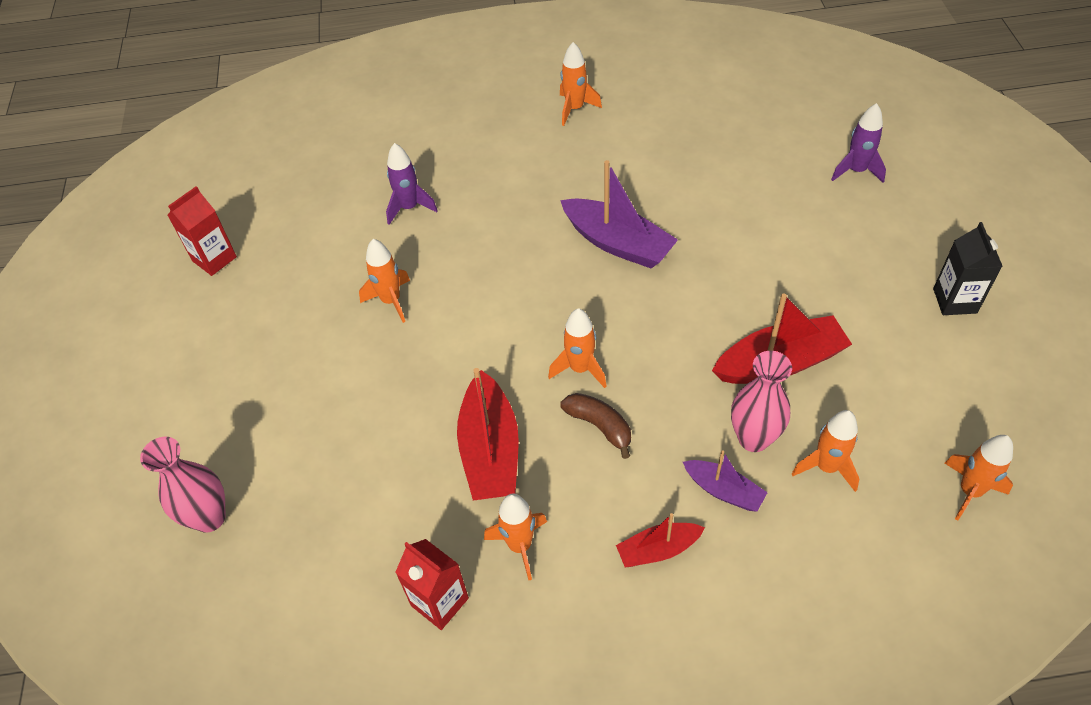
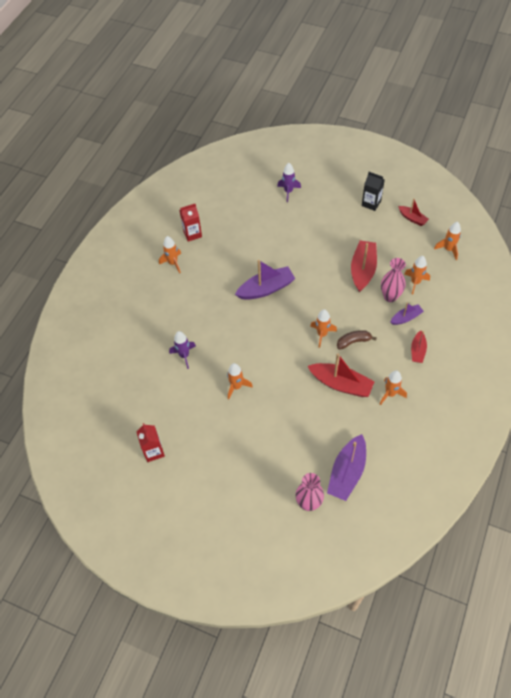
camera: 60 degrees left, 5 degrees up
(302, 551) = (347, 472): none -> purple boat
(439, 602) = (398, 432): red carton -> red carton (192, 234)
(987, 387) = (412, 218): none -> red boat

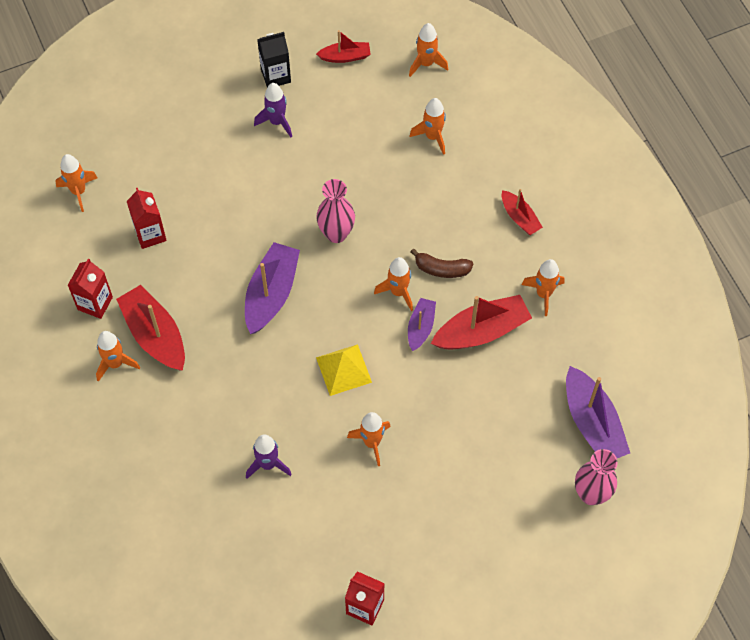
camera: 50 degrees left, 5 degrees up
(236, 187) = (78, 191): none -> orange rocket
(244, 225) = (150, 234): none -> red carton
(260, 346) = (343, 370): none -> yellow pyramid
(288, 192) = (155, 143): purple rocket -> purple rocket (277, 122)
(353, 342) = (442, 269): brown banana -> brown banana turned 105 degrees counterclockwise
(363, 270) = (358, 171): red boat -> red boat (155, 335)
(390, 296) = (423, 178): pink vase -> pink vase (336, 233)
(406, 318) = (467, 189): purple boat -> purple boat (420, 327)

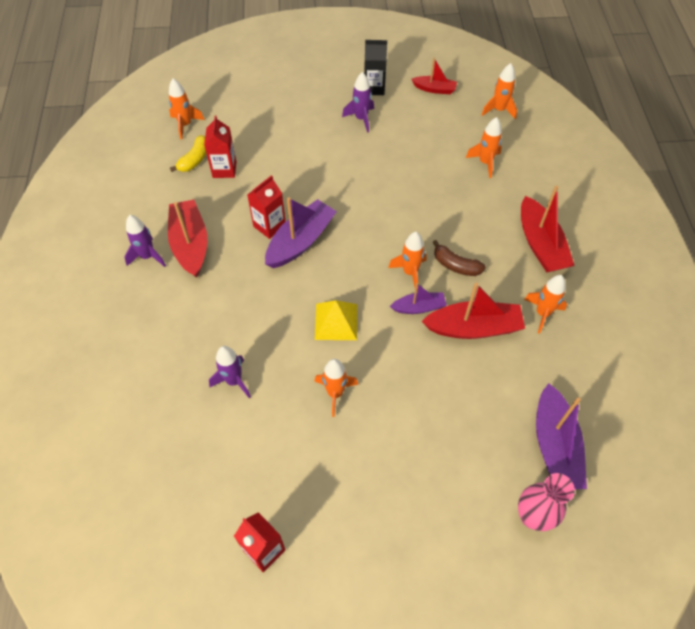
camera: 20 degrees right, 5 degrees down
(95, 303) = (155, 206): red carton -> red carton (269, 226)
(111, 232) = (195, 159): none -> yellow banana
(115, 363) = (147, 256): orange rocket -> purple rocket
(336, 233) = (375, 211): pink vase -> none
(420, 327) = (419, 307): purple boat -> purple boat turned 45 degrees clockwise
(520, 217) = (540, 244): red boat -> red boat, size x1.76

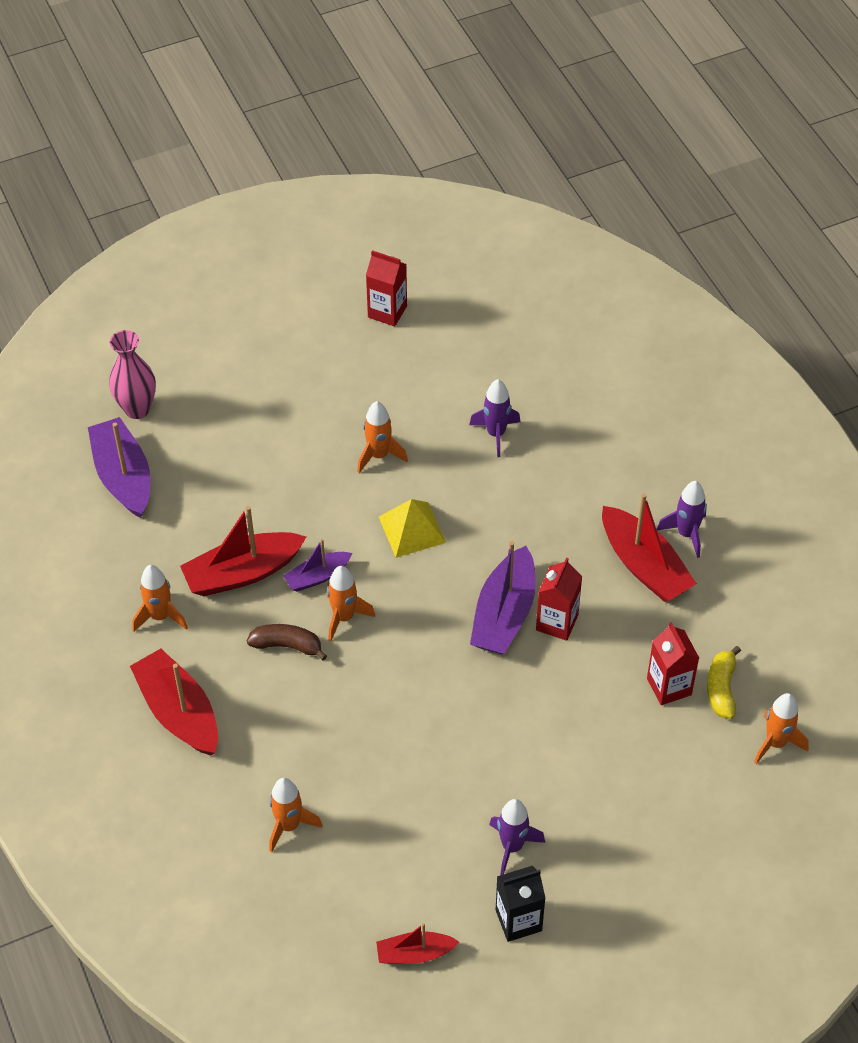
camera: 160 degrees right, 5 degrees down
(499, 110) = (292, 942): orange rocket -> none

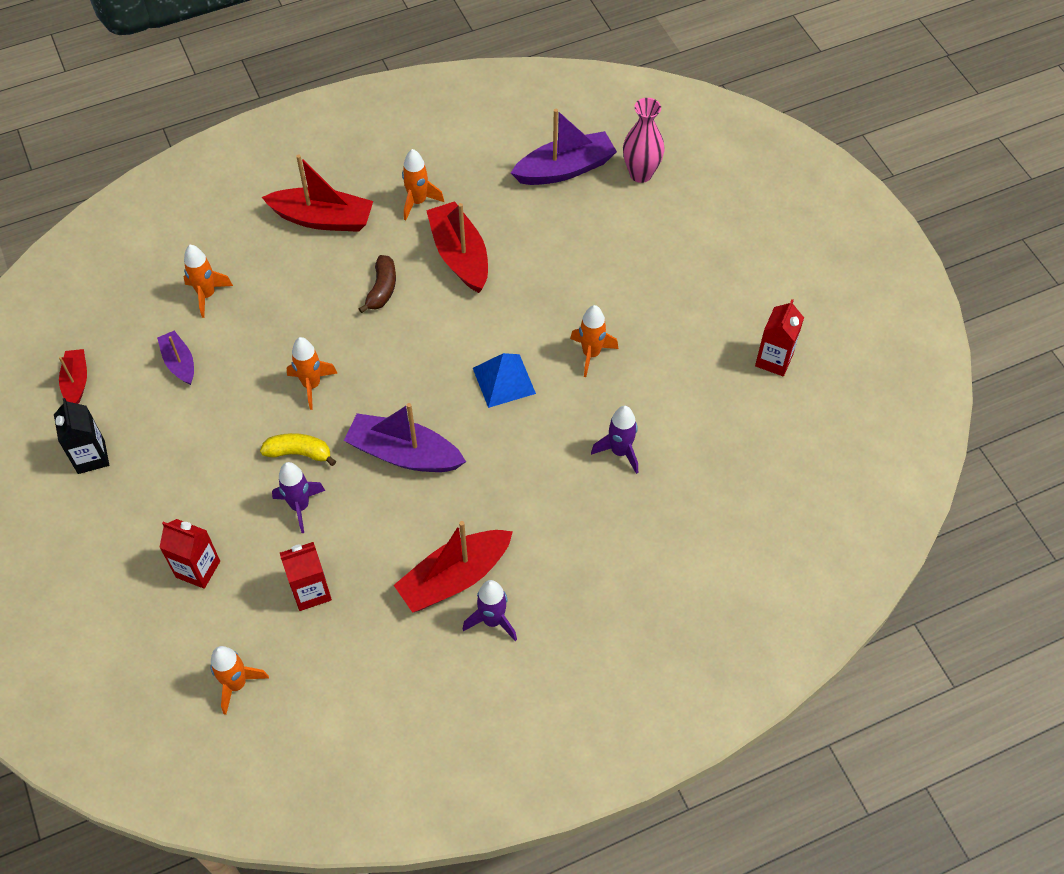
camera: 90 degrees right, 5 degrees up
(179, 712) = (323, 219): red boat -> red boat turned 45 degrees clockwise
(317, 576) = (453, 309): purple boat -> purple boat (179, 363)
(344, 617) = (408, 329): orange rocket -> orange rocket (312, 385)
(412, 529) = (504, 380): yellow pyramid -> blue pyramid
(512, 846) = (161, 454): purple rocket -> purple rocket (300, 506)
(557, 622) = (391, 497): red carton -> red carton (198, 569)
(721, 688) = (304, 639): yellow banana -> yellow banana (299, 453)

